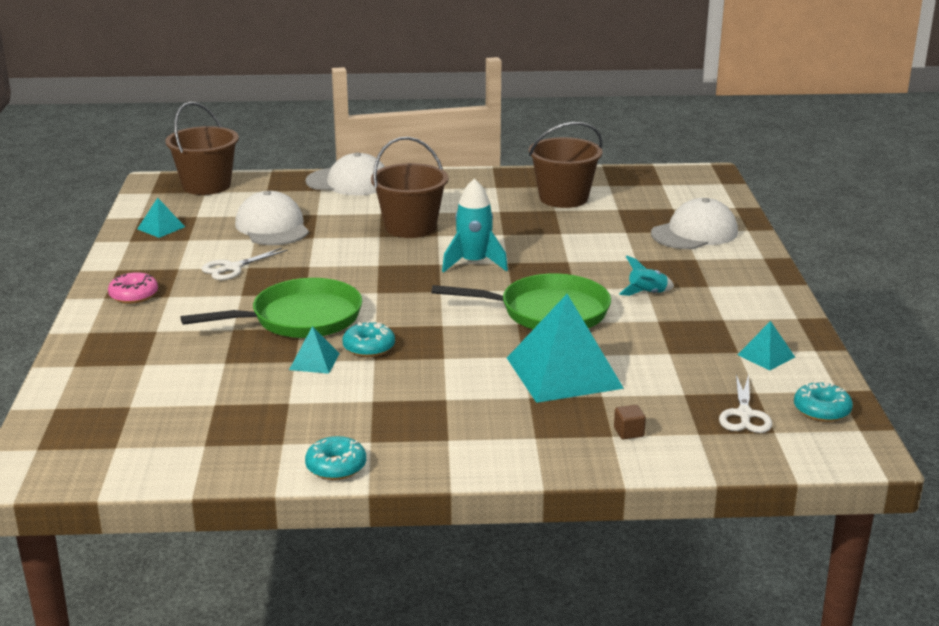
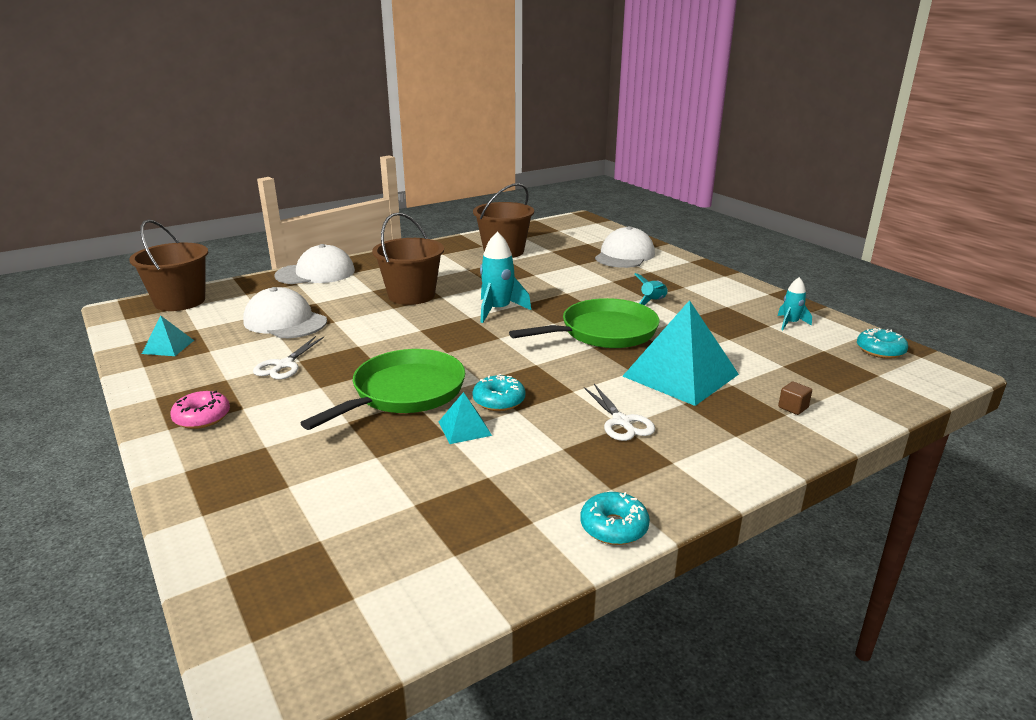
camera: 30 degrees left, 0 degrees up
(744, 415) = (842, 368): white scissors -> white scissors (621, 422)
(766, 356) = (790, 323): turquoise pyramid -> turquoise rocket

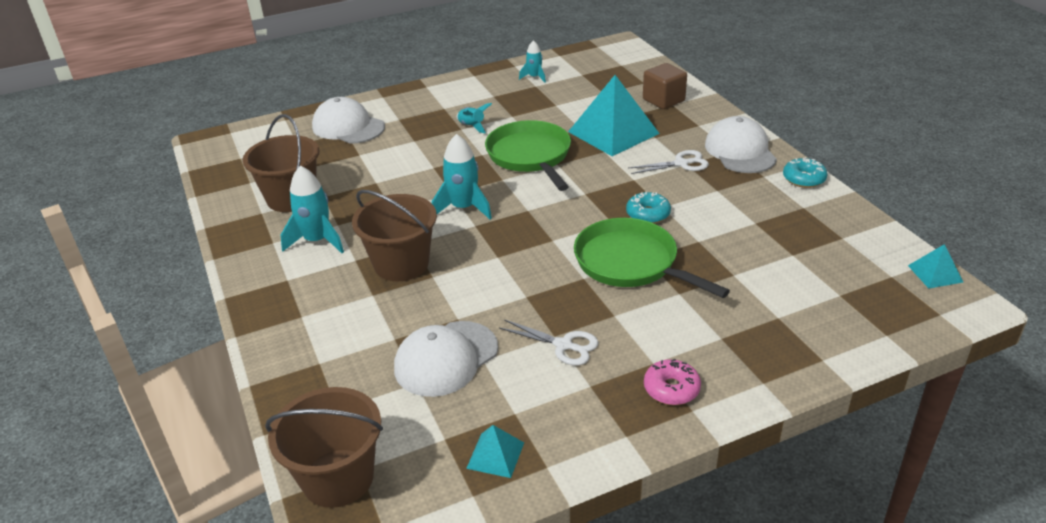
camera: 80 degrees left, 10 degrees up
(315, 273) = (287, 348): white cap -> white cap (740, 151)
(445, 266) = (317, 241): none -> turquoise rocket
(464, 428) = (690, 231): turquoise pyramid -> turquoise pyramid (935, 273)
(793, 407) = (663, 100): brown cube -> brown cube, size x2.05
(880, 350) = (586, 56): turquoise donut -> none

